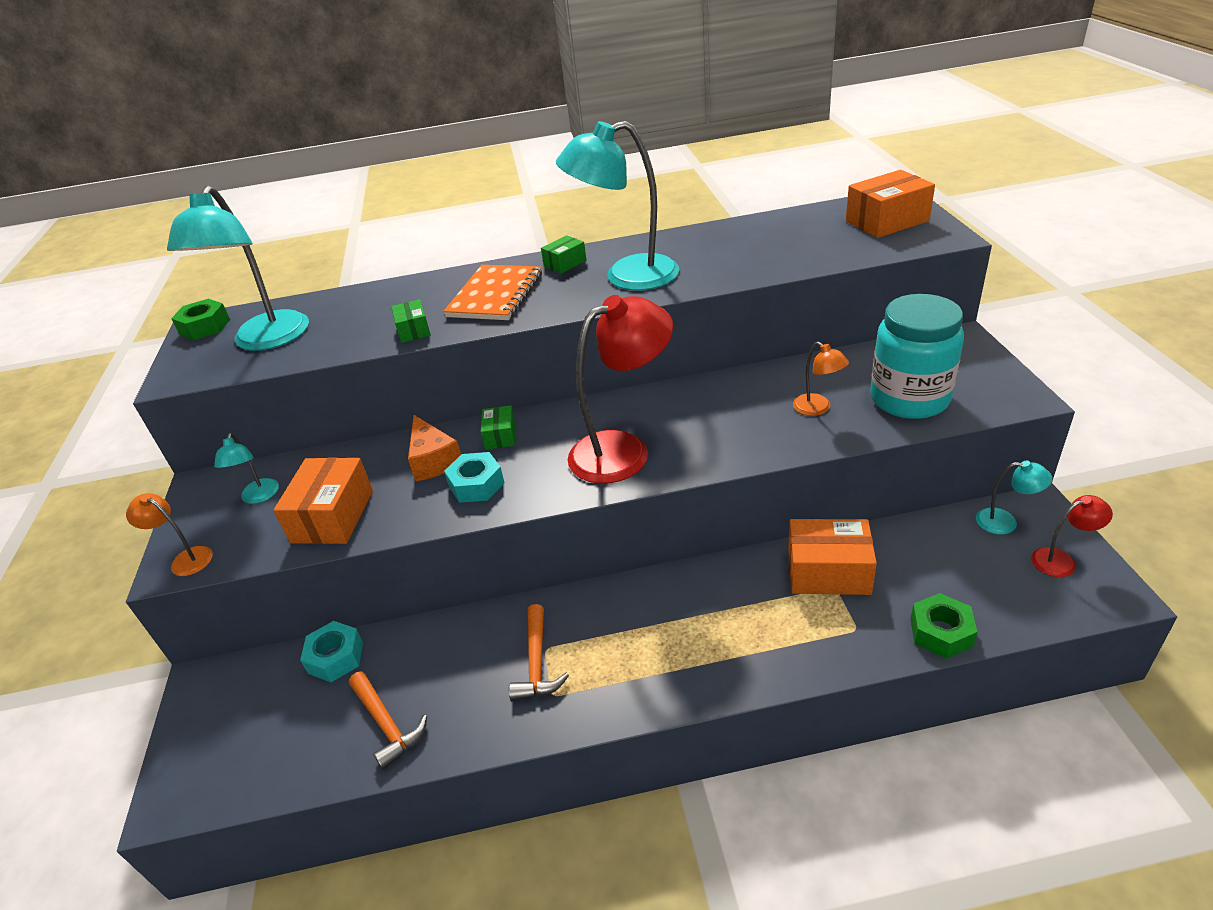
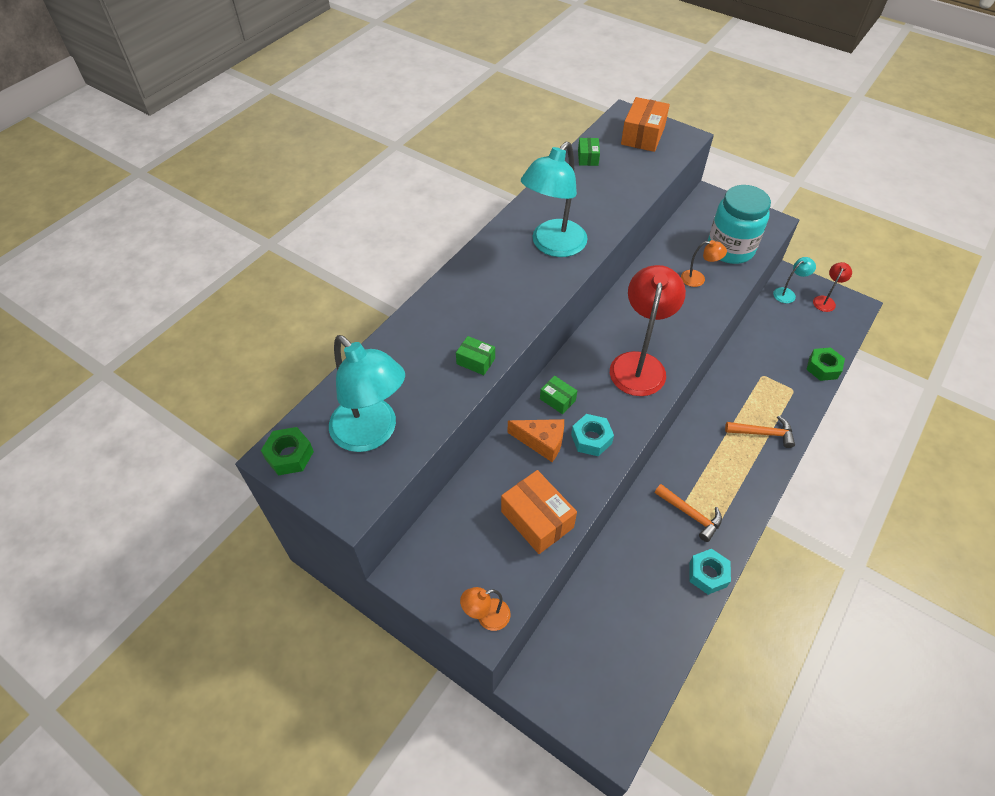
camera: 50 degrees left, 15 degrees up
(258, 497) = (465, 545): turquoise lamp -> none
(335, 657) = (587, 600): turquoise nut -> turquoise nut (707, 574)
(386, 724) = (665, 605): orange hammer -> orange hammer (763, 433)
(495, 295) = (487, 303): orange notebook -> none
(565, 263) = (495, 254): green box -> green box (588, 158)
(828, 571) = (751, 368): orange box -> none

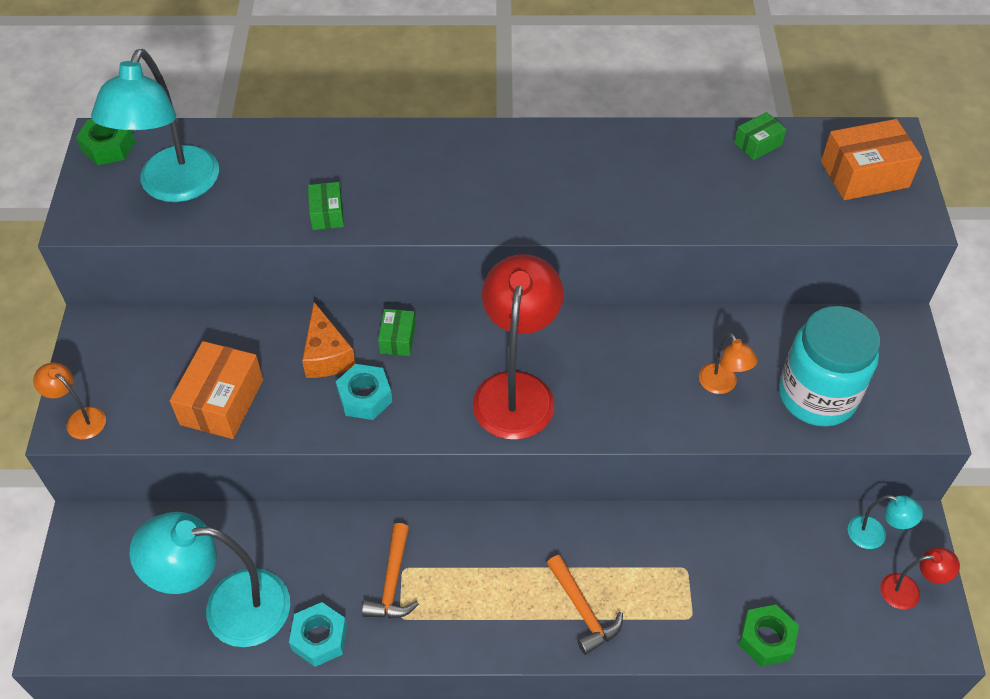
camera: 55 degrees right, 0 degrees up
(553, 246) = (562, 189): turquoise lamp -> turquoise lamp (229, 608)
(639, 364) = (516, 390): red lamp -> red lamp turned 60 degrees counterclockwise

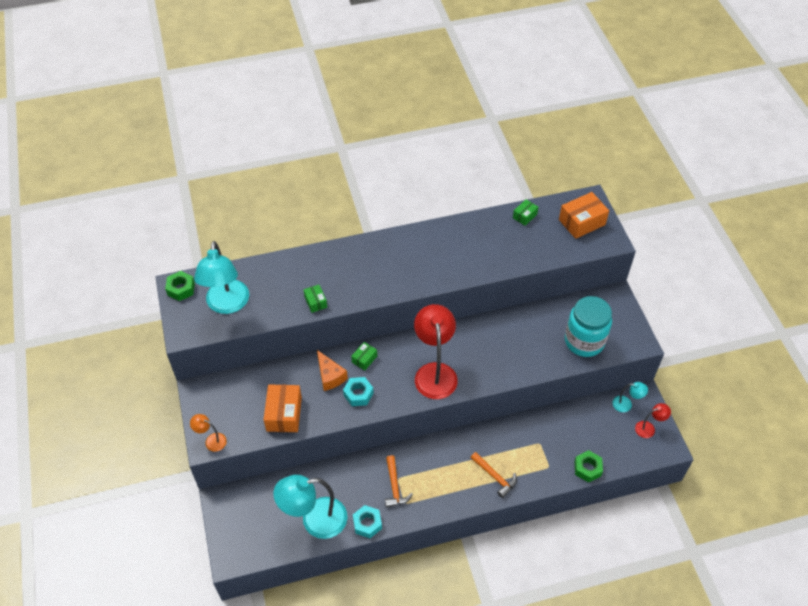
camera: 15 degrees left, 0 degrees up
(397, 339) = (364, 359): green box -> green box turned 45 degrees clockwise
(722, 385) = (536, 346): orange lamp -> none

